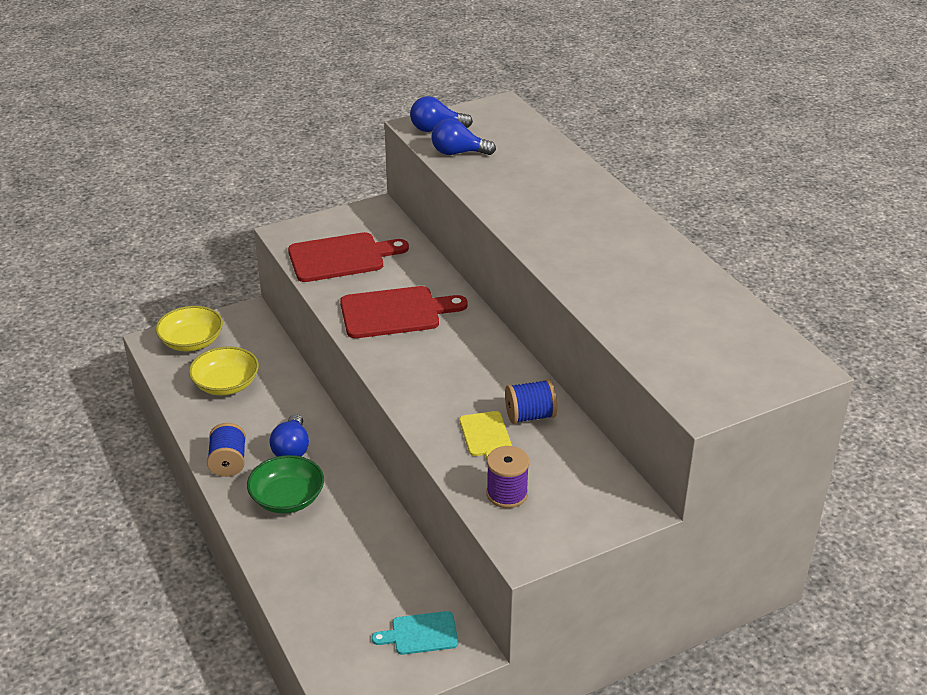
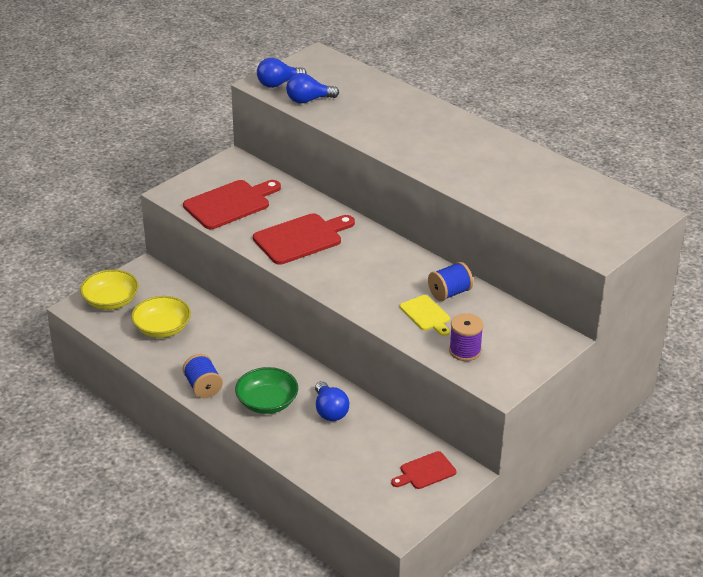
camera: 20 degrees left, 0 degrees up
(292, 449) = (248, 365): blue light bulb -> blue light bulb (330, 411)
(420, 634) = (425, 471): turquoise cutting board -> red cutting board

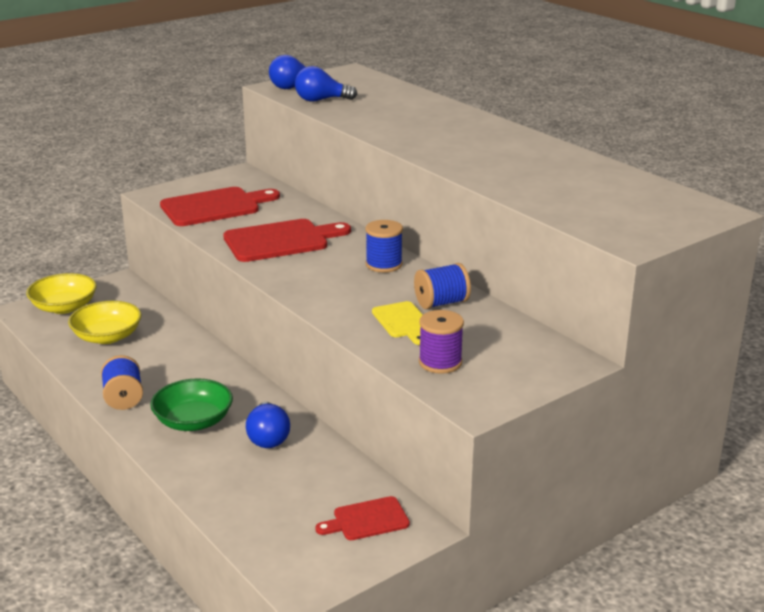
camera: 10 degrees right, 10 degrees down
(393, 257) = (384, 264): none -> blue spool

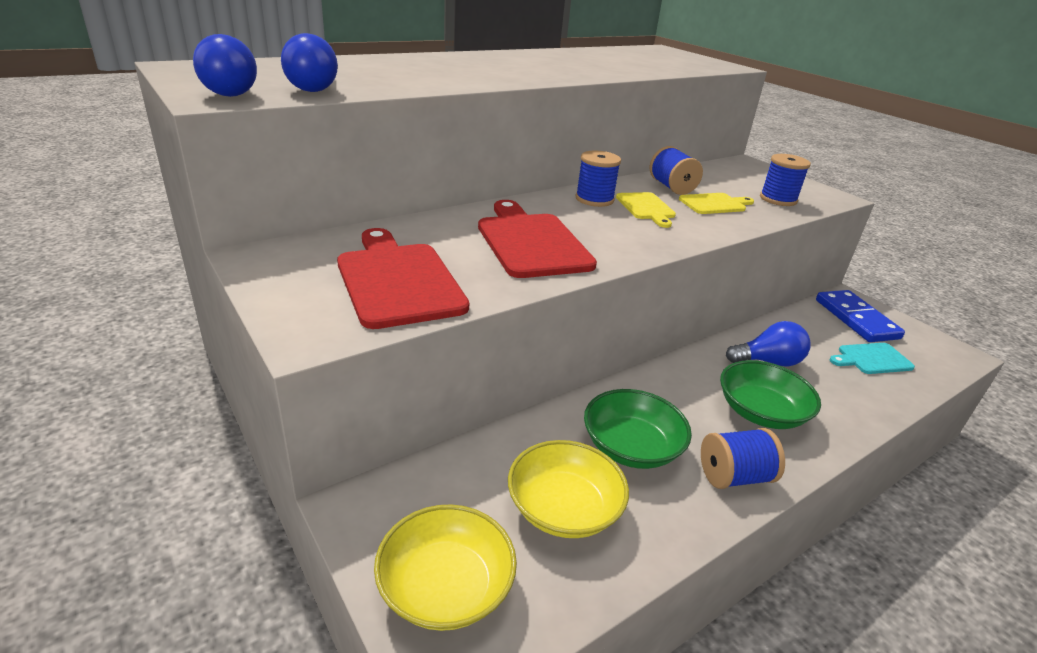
camera: 90 degrees left, 5 degrees up
(157, 361) = (631, 447): none -> green bowl
(281, 508) = (872, 359): none -> turquoise cutting board
(367, 520) = (856, 319): red cutting board -> blue domino
(374, 286) = (646, 208): none -> yellow cutting board
(440, 362) = (778, 199): purple spool -> blue spool

